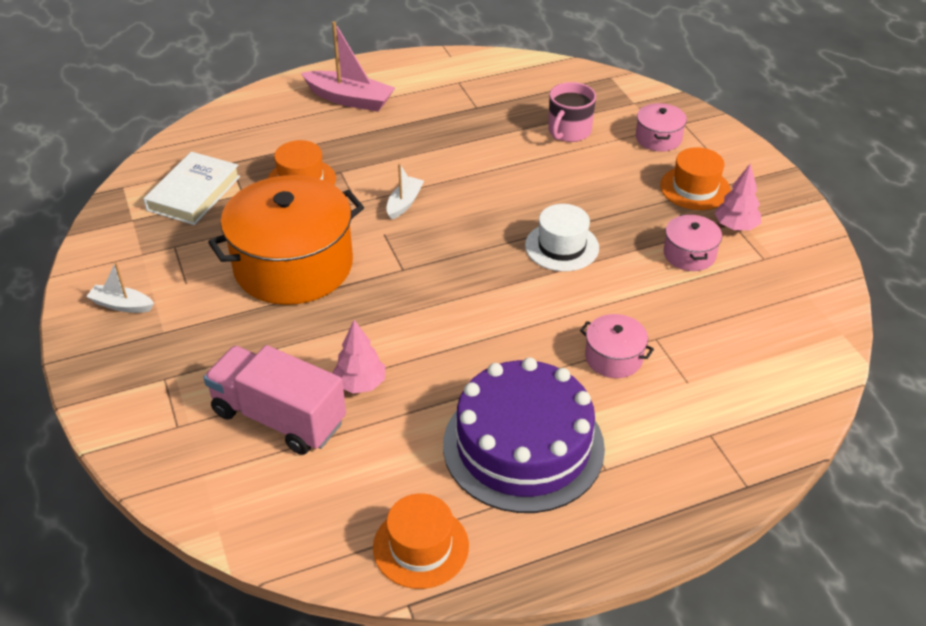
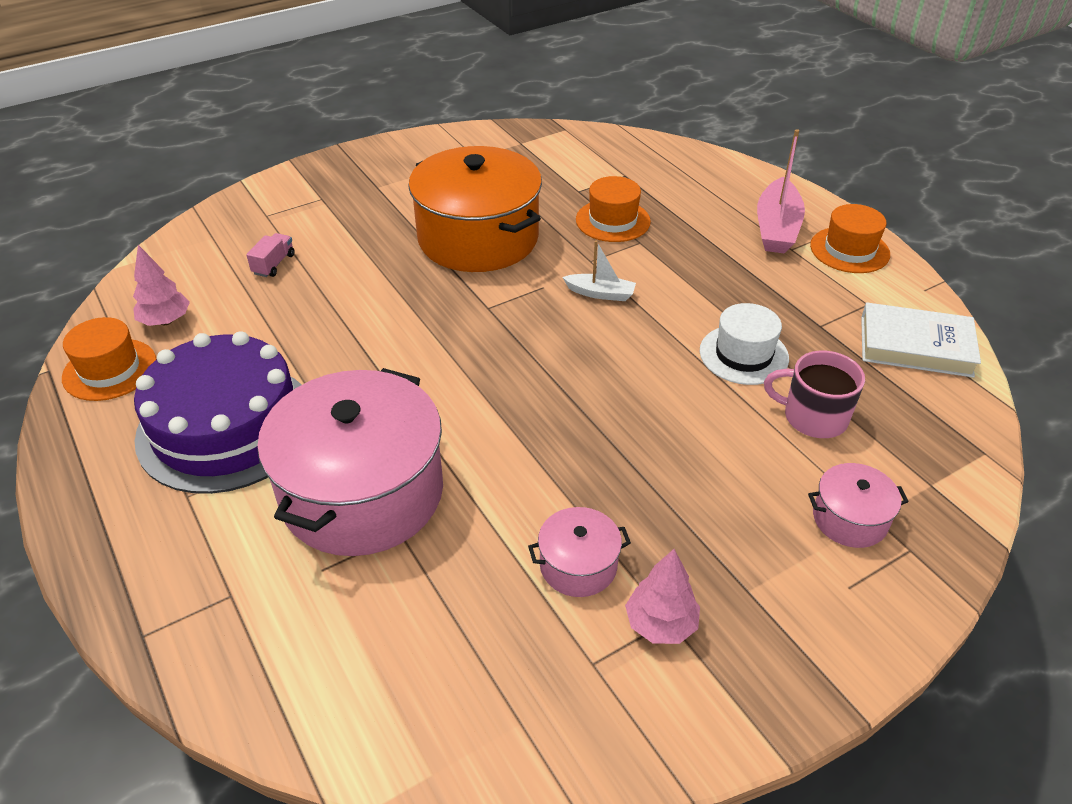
camera: 80 degrees right, 0 degrees up
(122, 305) = (408, 161): white boat -> none
(193, 193) = (569, 165): white book -> white book (915, 346)
(279, 417) = (274, 264): pink truck -> pink truck, size x0.42
(360, 384) = (316, 304): pink tree -> pink tree (166, 321)
(562, 247) = (559, 430): white hat -> white hat (743, 354)
(613, 358) = (362, 493): pink pot -> pink pot, size x2.24
(695, 188) = (740, 569): orange hat -> orange hat (849, 250)

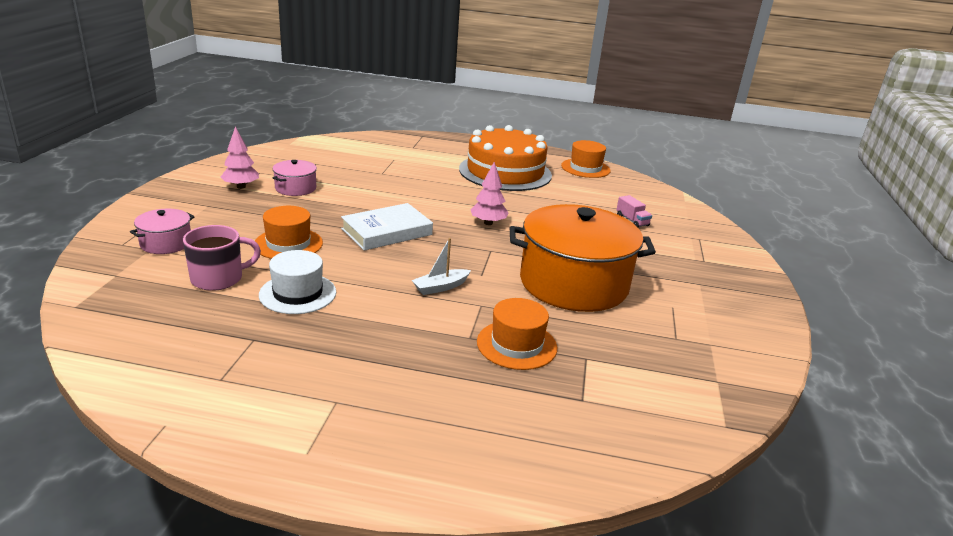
camera: 130 degrees right, 15 degrees down
(166, 321) = (610, 186): pink tree -> pink tree (488, 223)
(226, 426) = (505, 172): purple cake -> orange cake
(362, 493) = (416, 176): pink pot -> none
(776, 228) = (372, 419): pink boat -> none
(849, 250) = (274, 433): orange hat -> orange hat (288, 244)
(915, 346) = (156, 360): white book -> white book (387, 232)

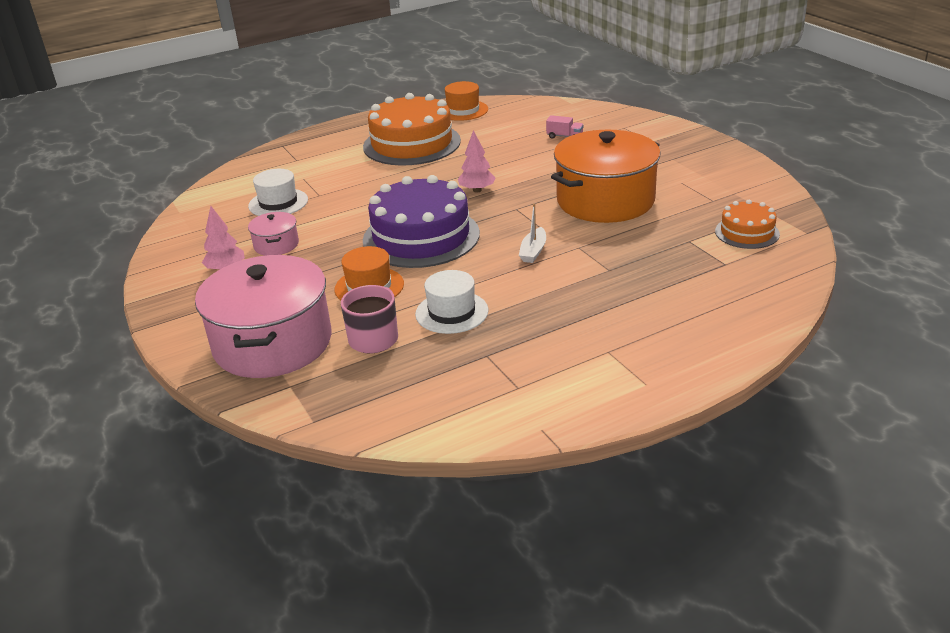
camera: 35 degrees left, 5 degrees up
(166, 243) = (272, 343): pink pot -> pink pot, size x2.24
(349, 165) = (278, 203): none -> white hat
(387, 232) = (421, 237): white book -> purple cake
(516, 345) = (641, 257): orange hat -> none
(658, 386) = (747, 232): none -> orange cake

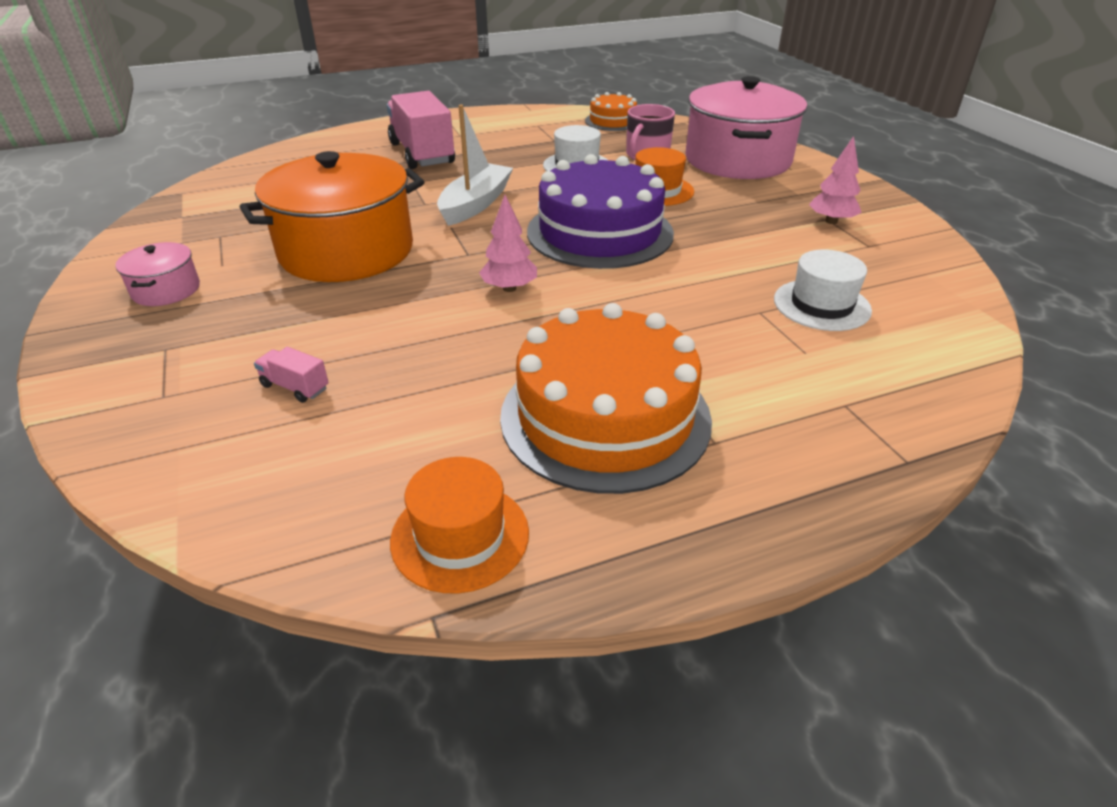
camera: 175 degrees left, 5 degrees up
(276, 245) = (785, 242): pink pot -> pink pot (166, 290)
(533, 251) = (475, 204): white boat -> white boat, size x1.77
(629, 311) = (422, 154): none -> pink truck
(747, 232) = (238, 198): orange cake -> orange cake (612, 121)

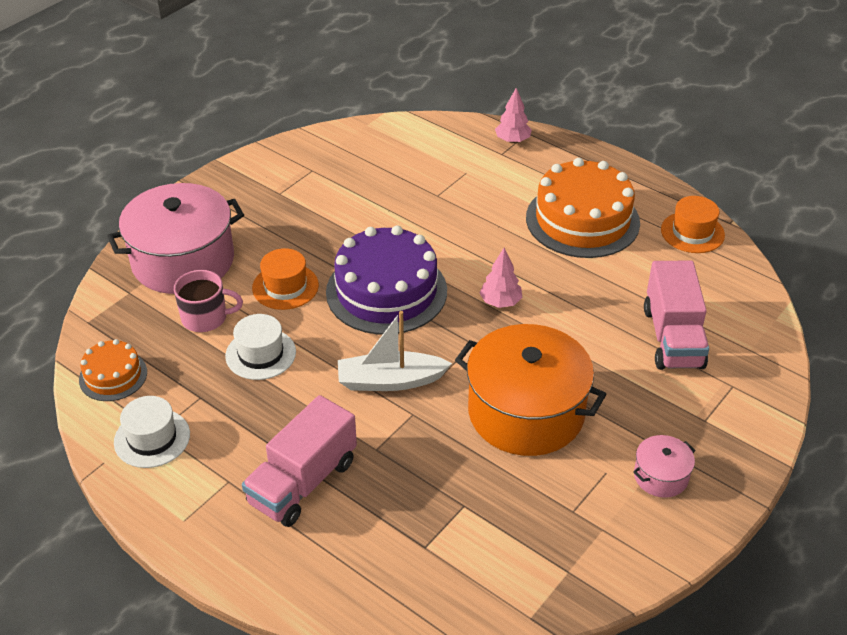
camera: 120 degrees left, 5 degrees up
(295, 387) = (673, 337): pink truck -> pink truck, size x2.39
(821, 305) = (410, 175): white hat -> white hat (152, 438)
(831, 221) = (283, 191): pink tree -> pink tree (512, 140)

